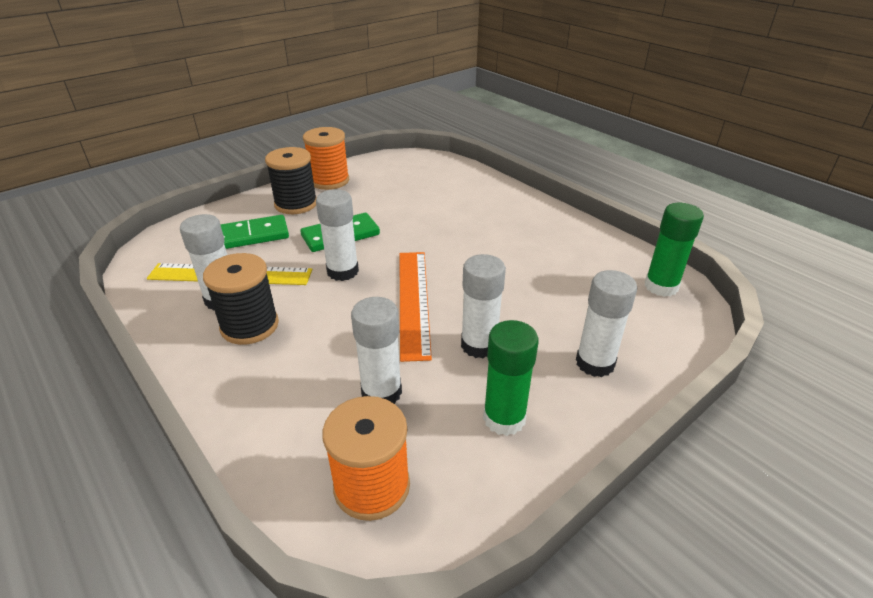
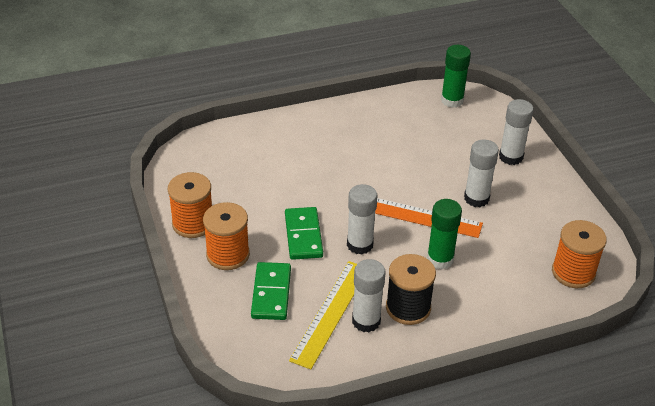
camera: 70 degrees left, 5 degrees up
(296, 204) = (228, 255): black spool -> orange spool
(381, 392) = (503, 253): white glue stick -> none
(504, 418) = (541, 208): green glue stick -> green glue stick (440, 259)

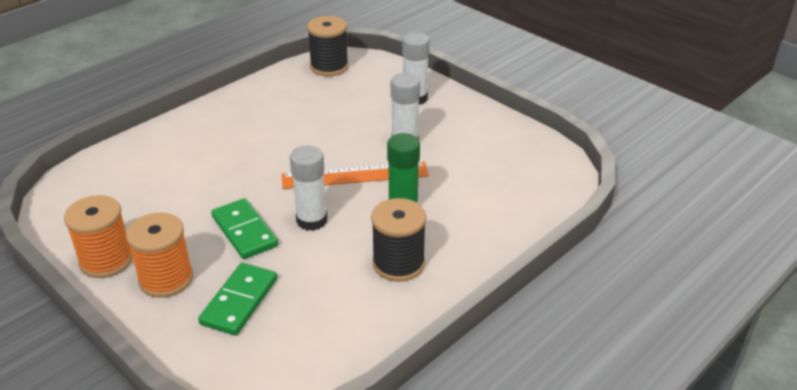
camera: 25 degrees left, 5 degrees down
(271, 293) = (239, 301): green domino -> green domino turned 45 degrees clockwise
(330, 313) = (318, 298): yellow ruler -> none
(366, 321) = (362, 292): white glue stick -> none
(452, 100) = (329, 67): green glue stick -> black spool
(573, 272) = (536, 178): orange spool -> none

